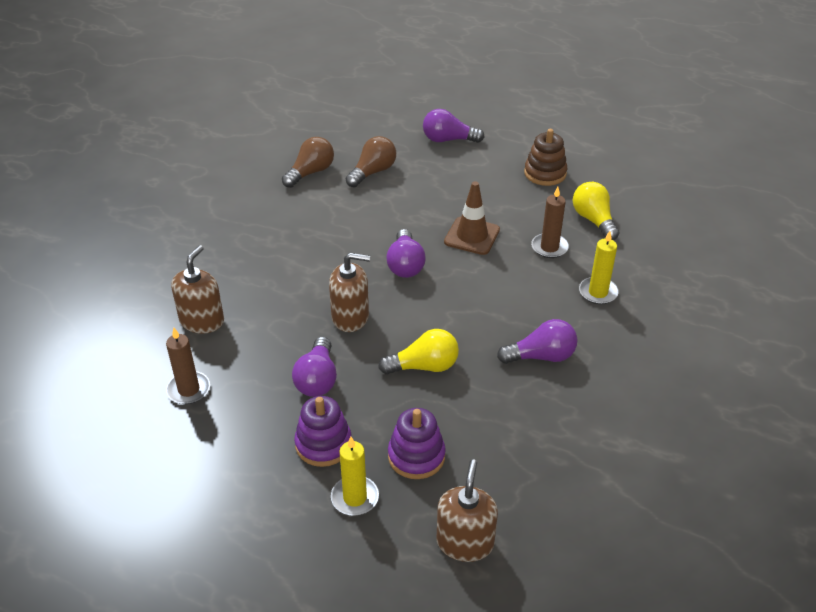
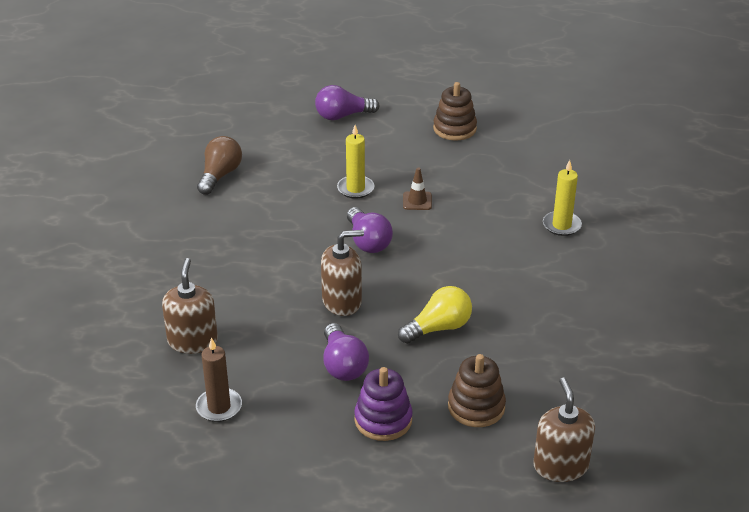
camera: 20 degrees left, 5 degrees down
(355, 498) = (440, 457): yellow candle -> yellow candle (355, 189)
(373, 172) = (284, 162): brown light bulb -> none
(416, 456) = (476, 407): purple stacking toy -> brown stacking toy
(472, 236) = (417, 201): brown traffic cone -> brown traffic cone, size x0.59
(541, 356) = (541, 292): purple light bulb -> none
(549, 247) = (496, 195): brown candle -> none
(593, 220) = (523, 162): yellow light bulb -> none

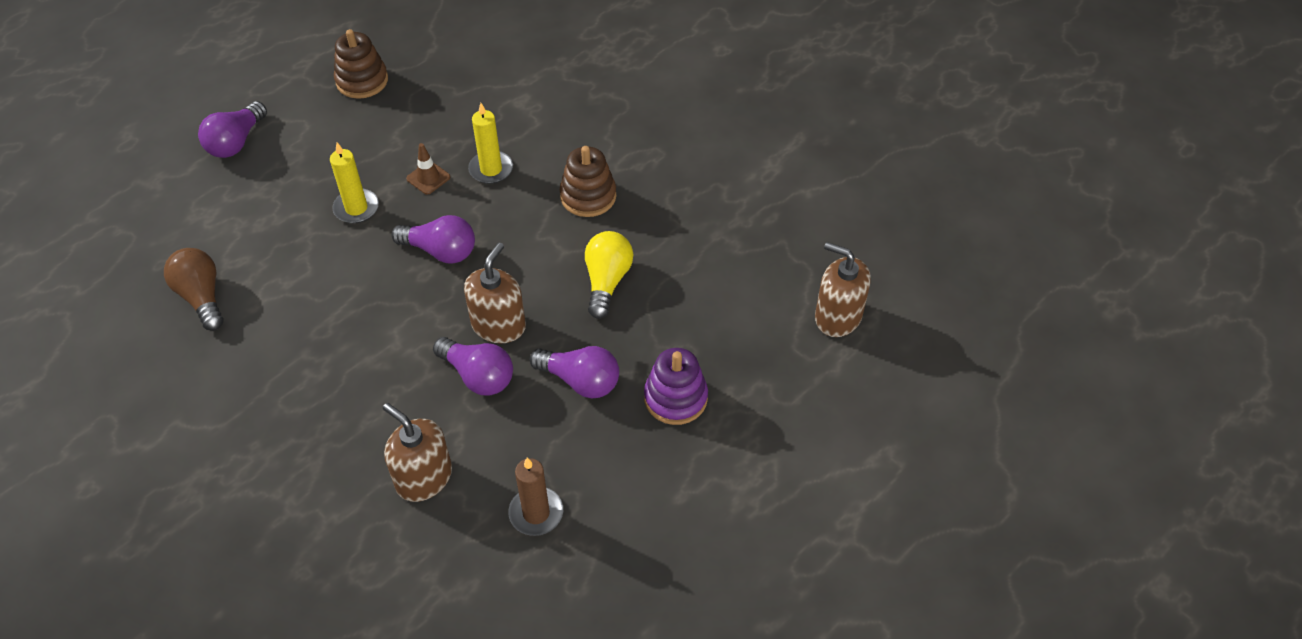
camera: 50 degrees left, 15 degrees up
(293, 317) = (478, 376): none -> purple light bulb
(476, 407) = (723, 323): brown stacking toy -> brown stacking toy (588, 196)
(561, 225) = (574, 110): yellow candle -> yellow candle (491, 169)

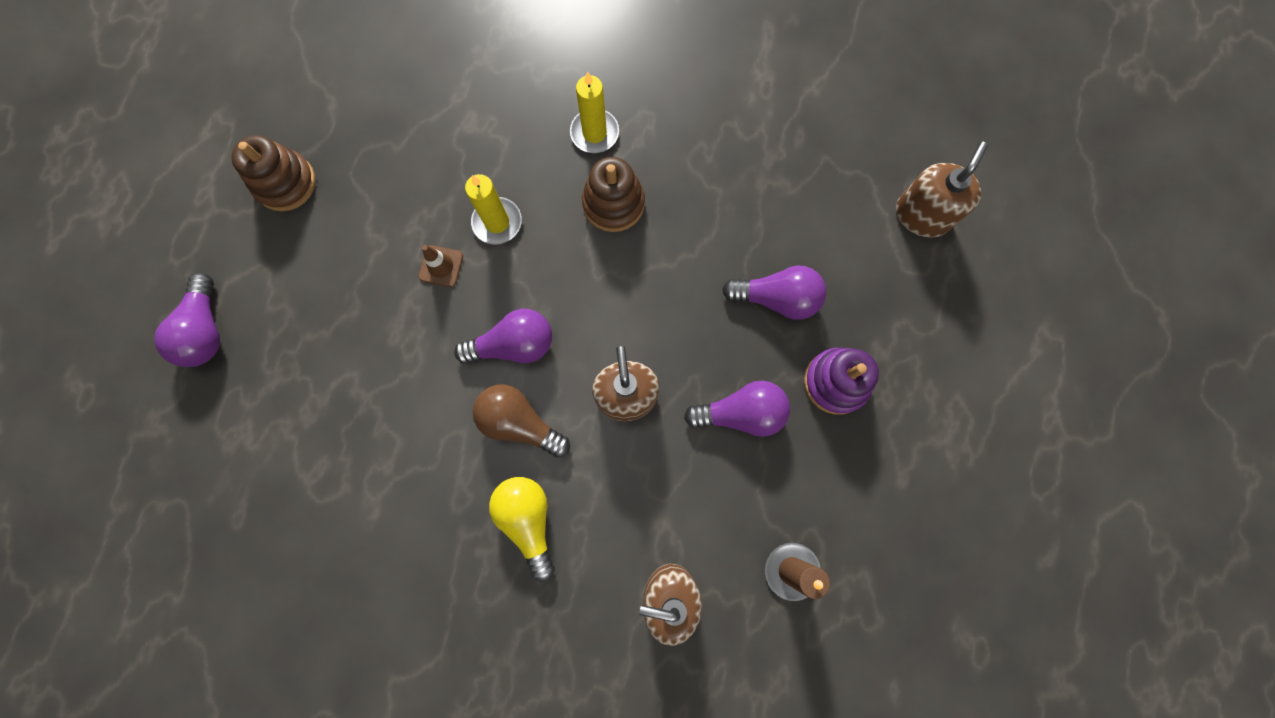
camera: 30 degrees left, 25 degrees up
(202, 297) = (311, 531): brown light bulb -> brown light bulb (520, 422)
(356, 208) = (393, 341): yellow candle -> yellow candle (594, 133)
(478, 376) = (645, 462): purple light bulb -> purple light bulb (777, 298)
(607, 281) = (694, 291): yellow light bulb -> yellow light bulb (528, 520)
(837, 317) = (922, 215): brown soap dispenser -> brown soap dispenser turned 120 degrees clockwise

